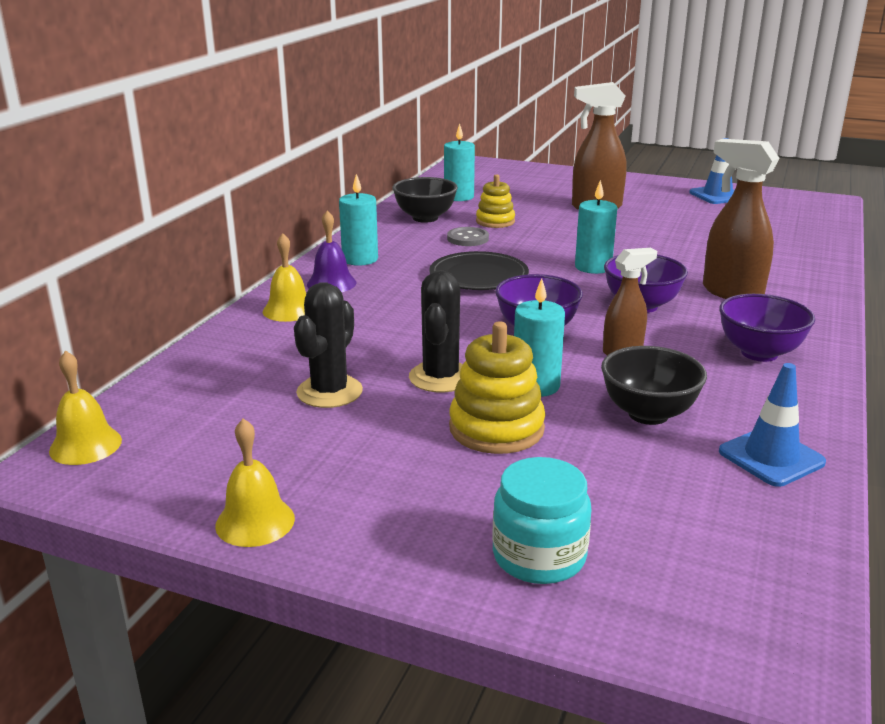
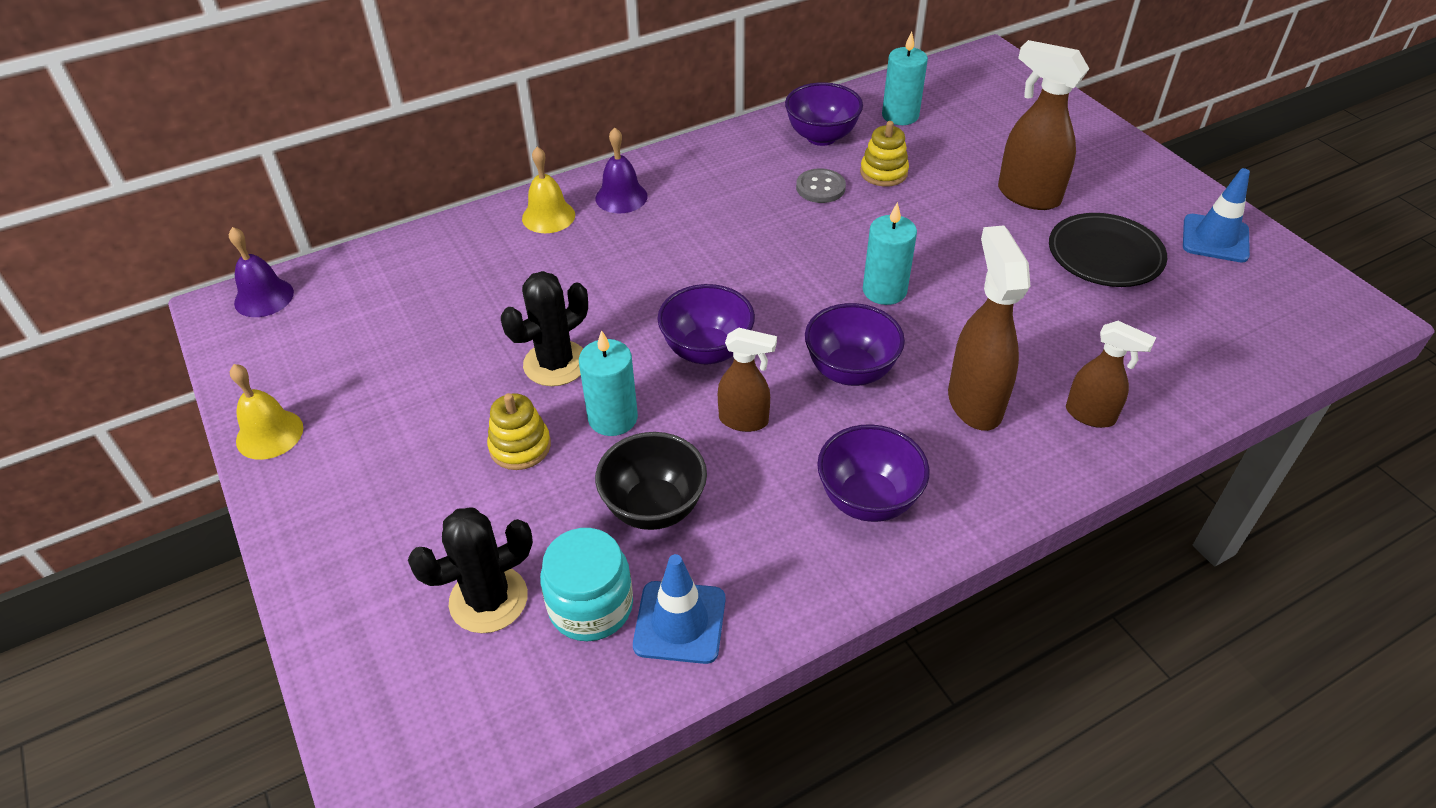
camera: 40 degrees right, 20 degrees up
(85, 445) = (264, 297): yellow bell -> purple bell
(329, 392) = (461, 332): black cactus -> black cactus (488, 599)
(360, 259) = (685, 174): turquoise candle -> none
(425, 218) = (821, 137): black bowl -> purple bowl
(478, 276) = (757, 249): black plate -> black plate (1105, 254)
(496, 428) = (520, 446): yellow stacking toy -> yellow stacking toy, size x0.66
(539, 556) = (381, 589): turquoise jar -> turquoise jar (591, 606)
(793, 275) = (1090, 415): none -> brown spray bottle

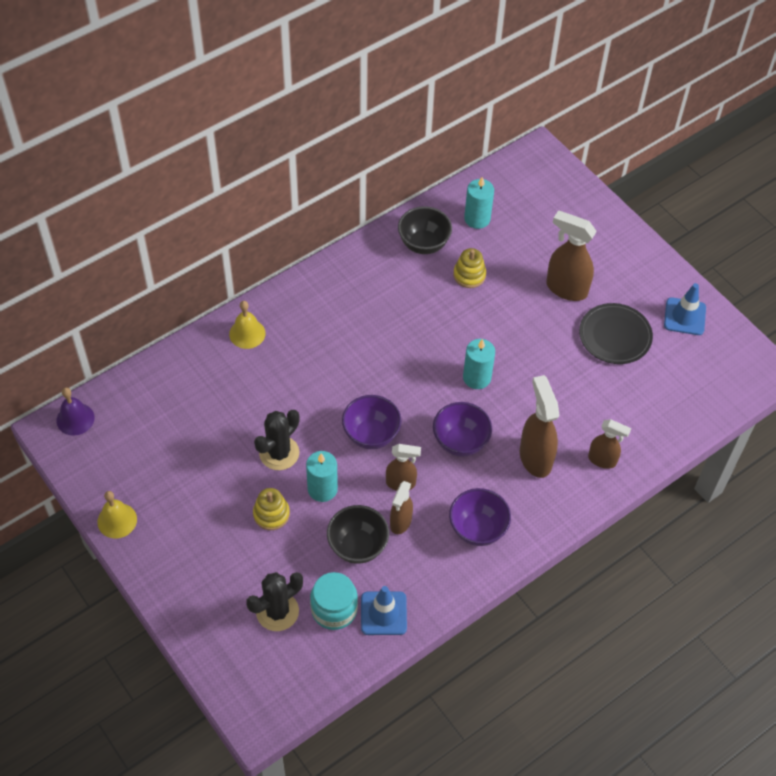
camera: 10 degrees left, 10 degrees up
(621, 197) = (293, 312): purple bell -> none
(734, 478) = (400, 522): none -> brown spray bottle
(820, 188) = (428, 292): grey button -> none
(821, 137) = (423, 244): purple bowl -> black bowl

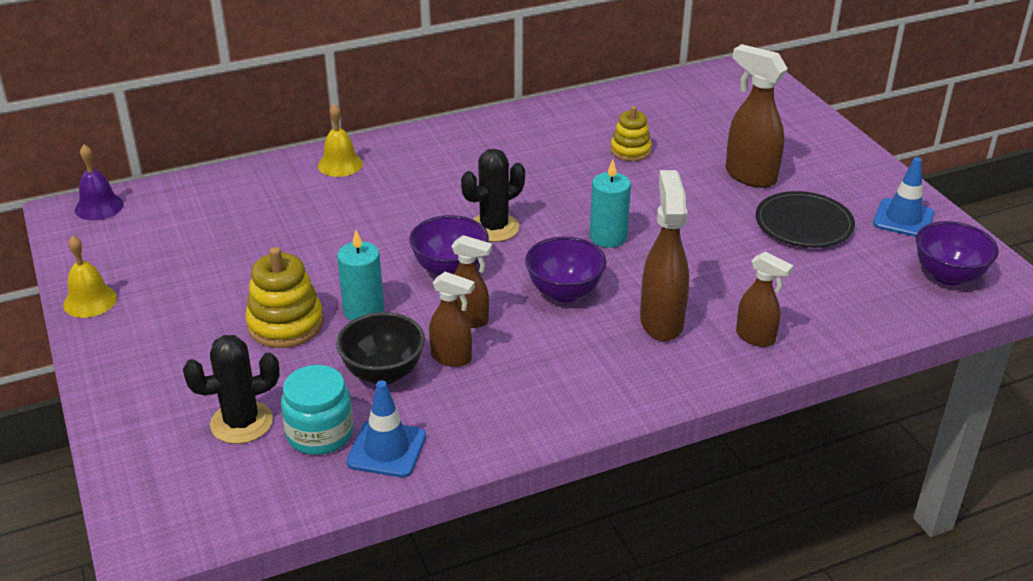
camera: 15 degrees right, 20 degrees down
(271, 514) = (285, 324): yellow stacking toy -> yellow stacking toy, size x1.52
(279, 453) = (325, 269): black cactus -> black cactus (494, 228)
(400, 522) = (452, 358): brown spray bottle -> brown spray bottle turned 105 degrees counterclockwise
(423, 244) = (584, 120): black bowl -> none
(477, 219) = (656, 108): turquoise candle -> none
(477, 529) = (556, 381): purple bowl -> purple bowl (948, 276)

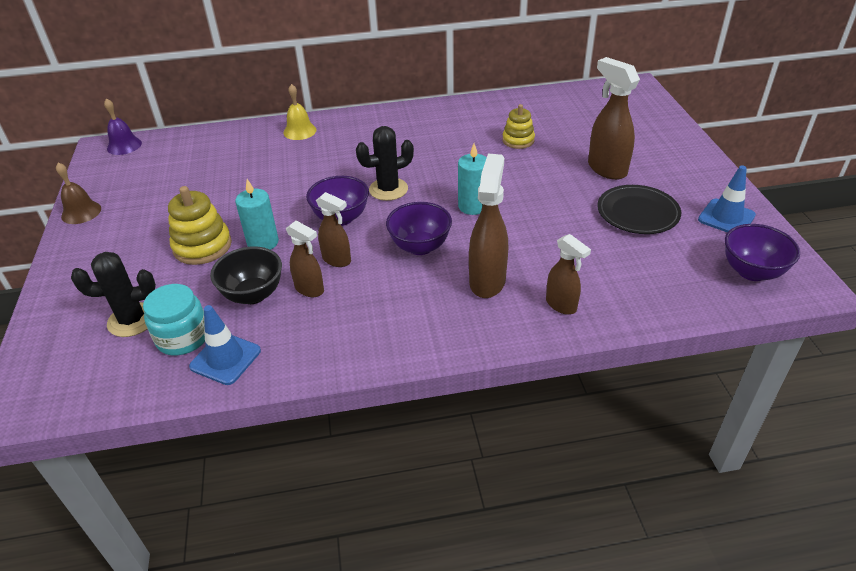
camera: 15 degrees right, 5 degrees up
(90, 301) = (81, 212): yellow bell -> brown bell

